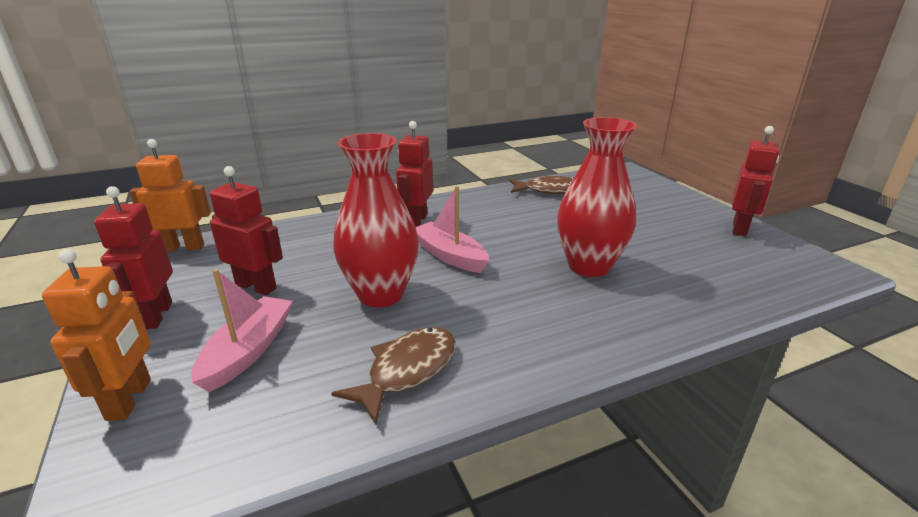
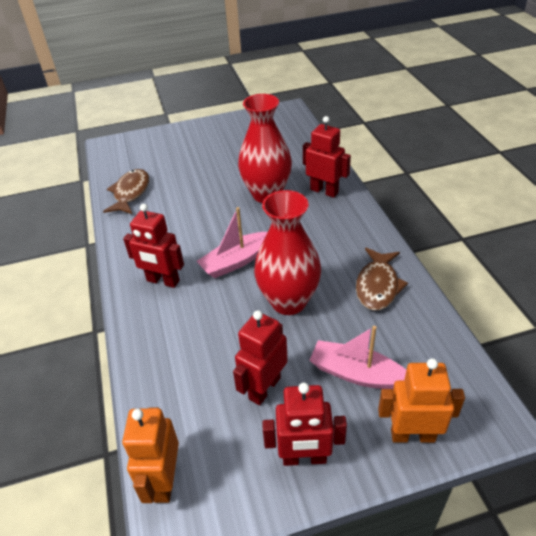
camera: 80 degrees left, 15 degrees up
(407, 371) = (377, 285): brown fish -> brown fish turned 120 degrees counterclockwise
(740, 228) = (231, 124): red robot -> red robot (324, 191)

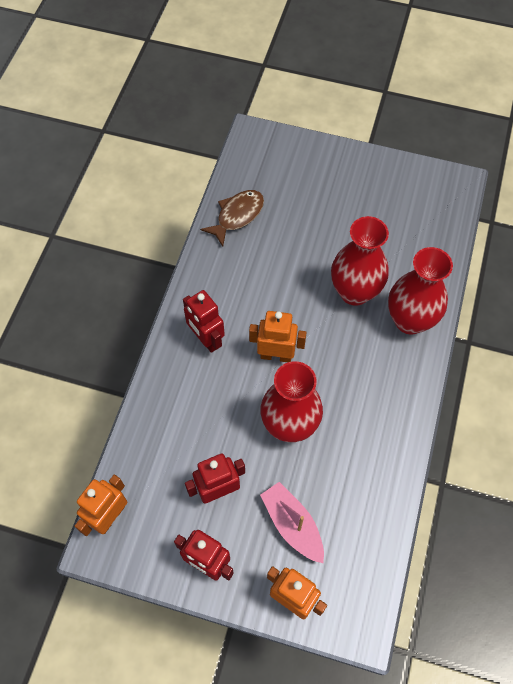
camera: 30 degrees right, 20 degrees up
(236, 261) = (276, 355): pink boat -> orange robot
(324, 191) = (410, 320): red robot -> red vase
(377, 285) = (372, 456): brown fish -> none

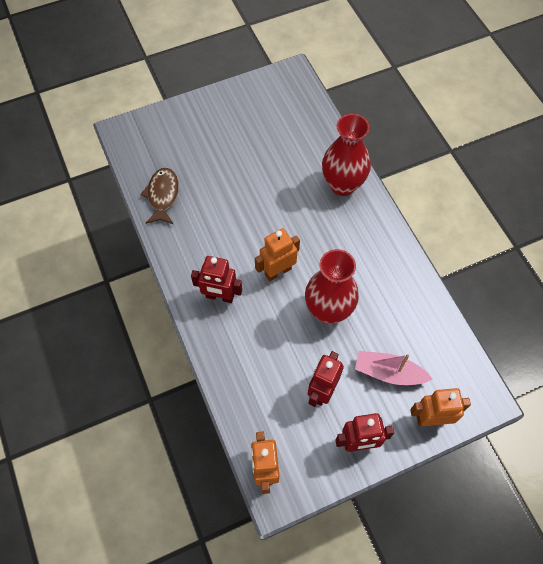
camera: 40 degrees left, 0 degrees up
(354, 292) = (291, 191): red vase -> none

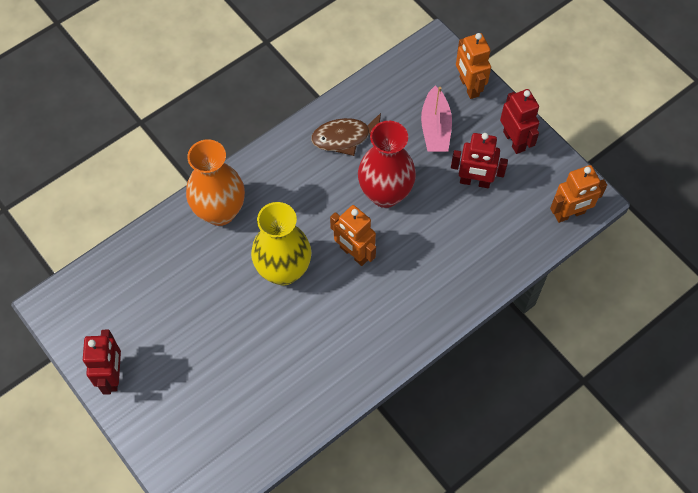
camera: 105 degrees left, 0 degrees up
(163, 196) = (286, 411): brown fish -> brown fish (345, 137)
(220, 296) = (403, 305): red robot -> red robot (113, 376)
(277, 218) = (283, 270): none -> yellow vase
(342, 185) = (220, 211): red vase -> orange vase

